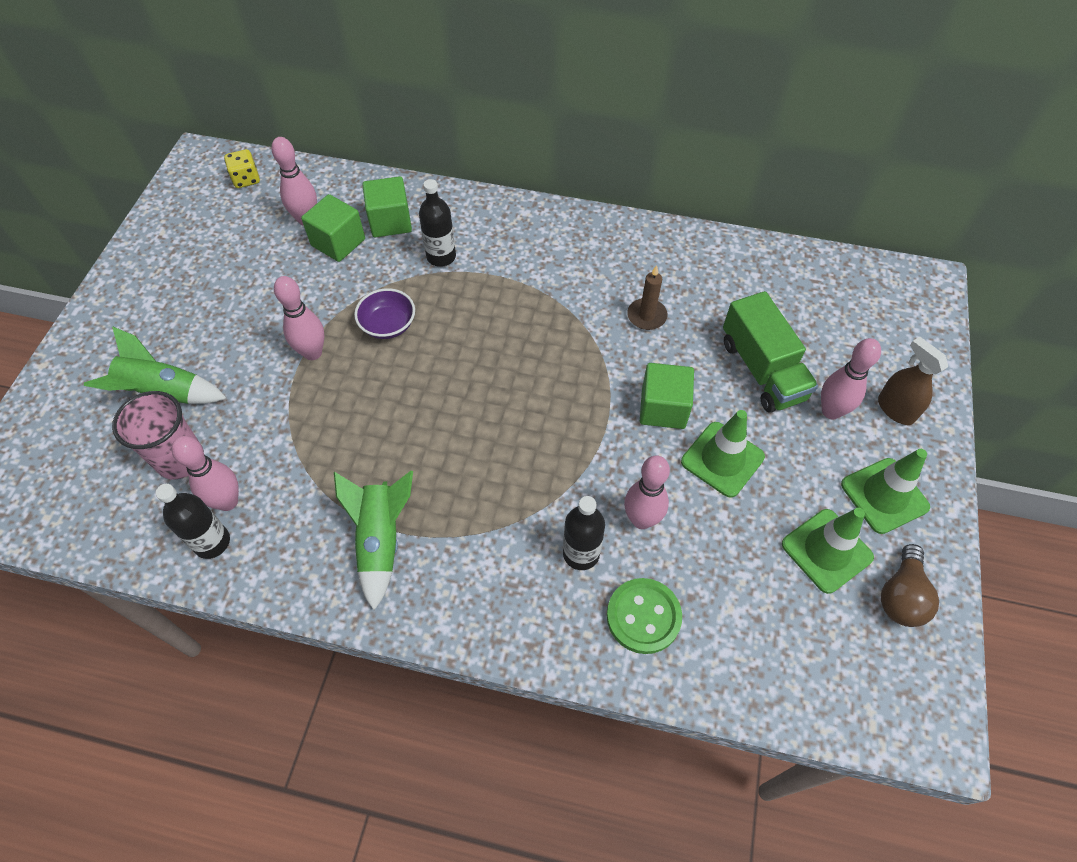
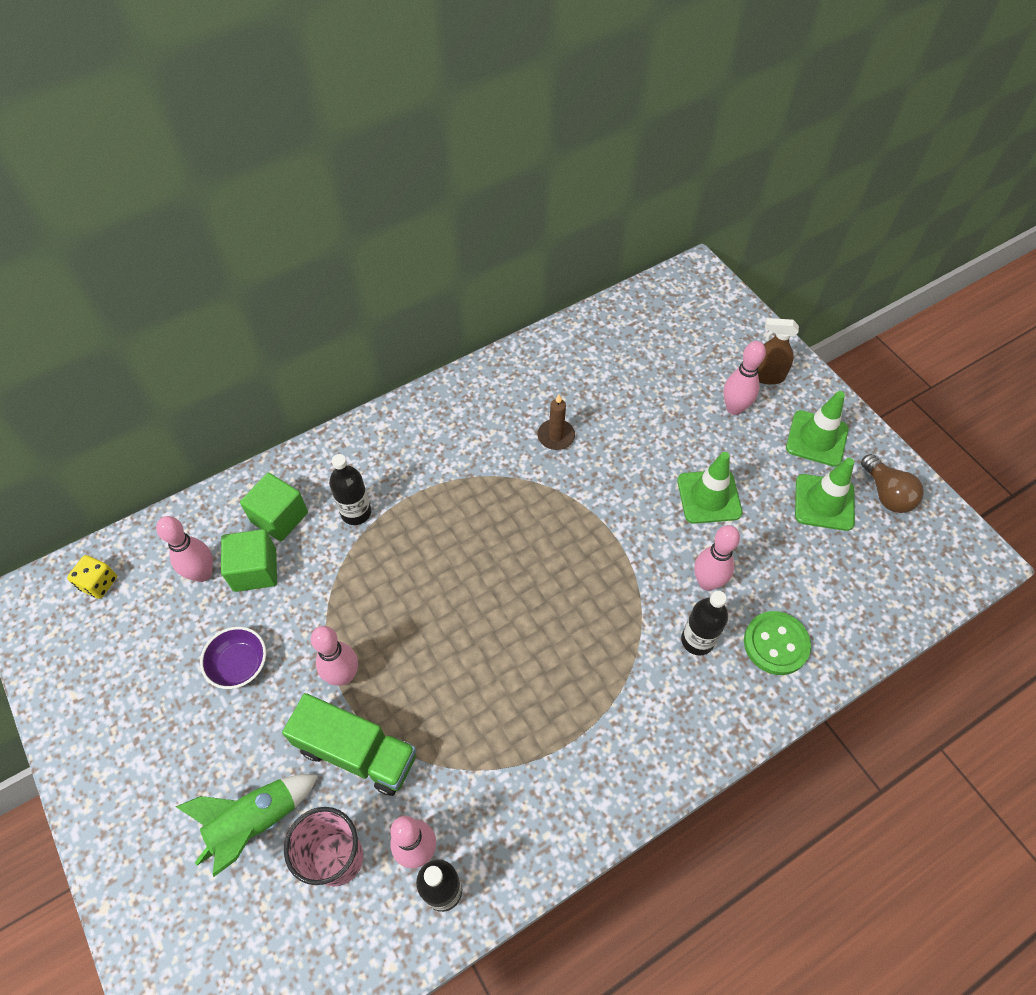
camera: 45 degrees left, 0 degrees up
(381, 540) = (563, 761): green rocket -> none
(388, 325) = (378, 601): purple bowl -> purple bowl (239, 665)
(663, 408) = (637, 494): green cube -> none
(762, 370) = (667, 414): green truck -> green truck (357, 752)

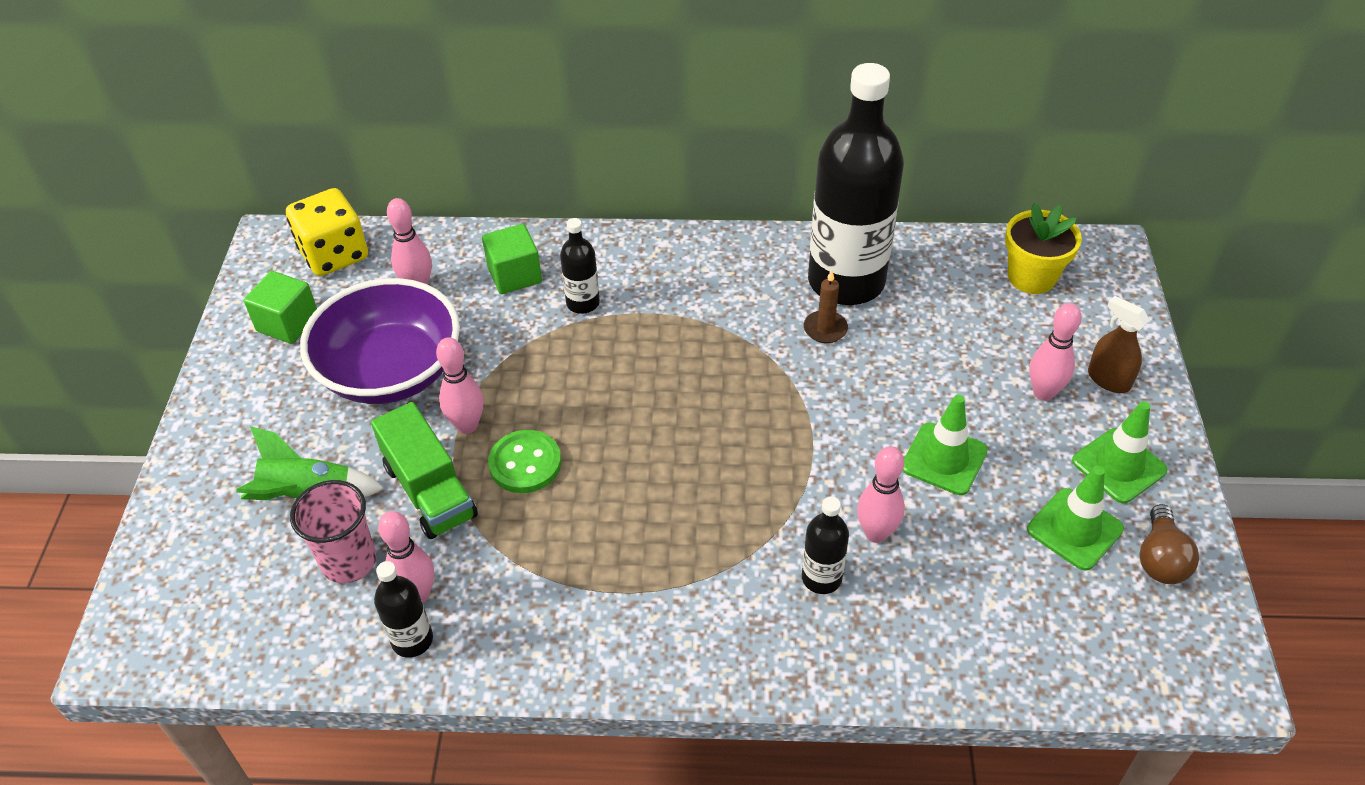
camera: 35 degrees right, 10 degrees down
(99, 583) = (334, 254): yellow dice -> yellow dice, size x1.95
(239, 665) = (391, 371): purple bowl -> purple bowl, size x2.31
(255, 570) = (461, 306): green cube -> green cube (288, 323)
(542, 388) = (846, 281): none -> black bottle
(664, 320) = (1031, 277): none -> yellow flower pot
(776, 644) = (904, 627): green button -> green button (525, 463)

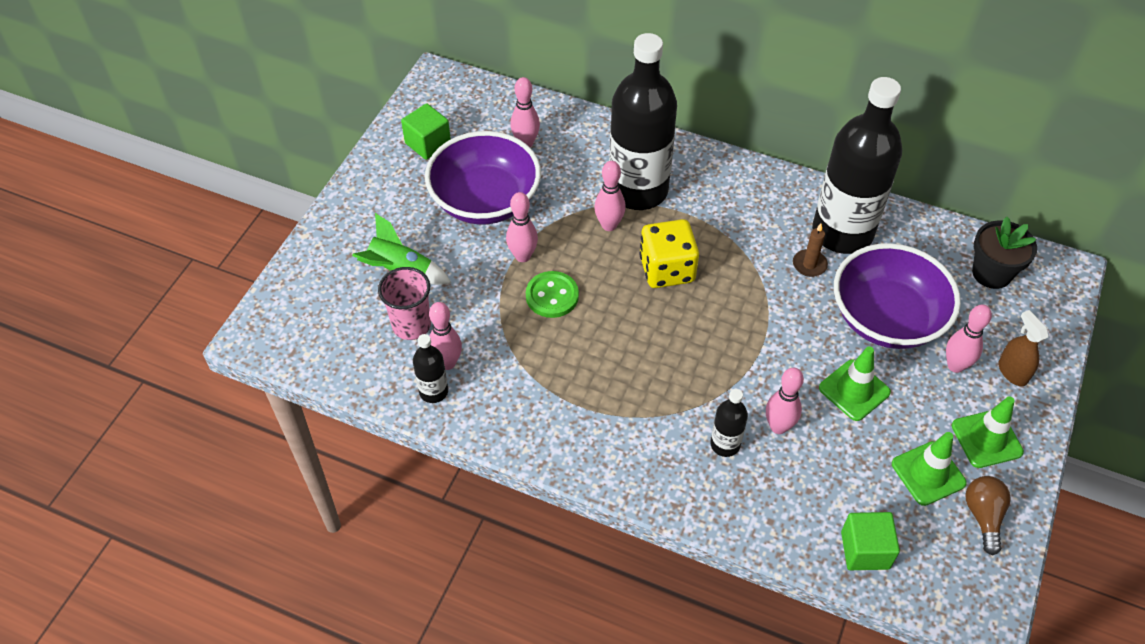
camera: 20 degrees right, 5 degrees up
(334, 254) = (476, 101): yellow dice -> yellow dice (667, 269)
(430, 491) = (481, 294): green truck -> none
(514, 275) = (597, 154): green cube -> green cube (865, 550)
(563, 355) = (609, 225): none -> pink bowling pin
(583, 303) = (638, 190): black bottle -> black bottle, size x2.32
(941, 363) = (886, 318): none -> purple bowl
(1031, 277) = (991, 273): yellow flower pot -> black flower pot
(1160, 559) = (983, 516): brown light bulb -> brown light bulb turned 150 degrees clockwise

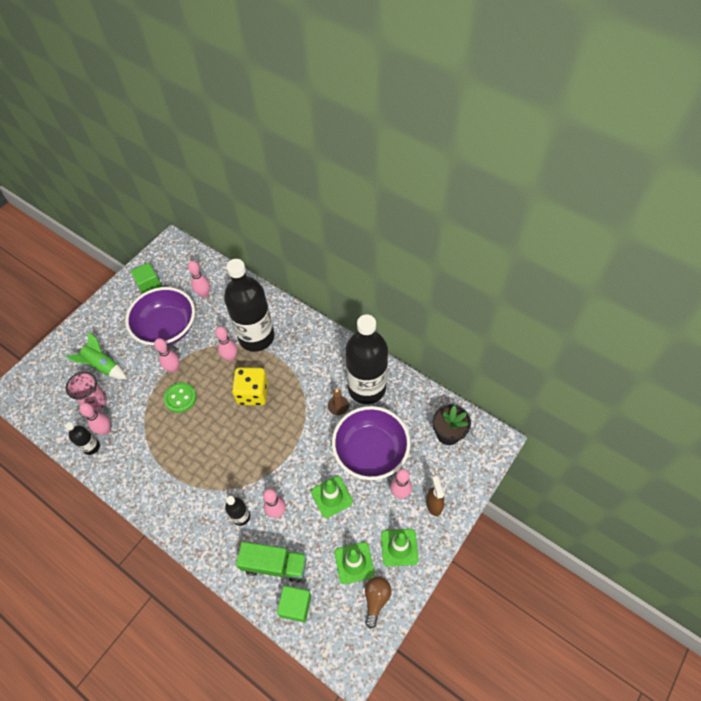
camera: 15 degrees right, 5 degrees up
(807, 500) = (274, 565): none -> green truck

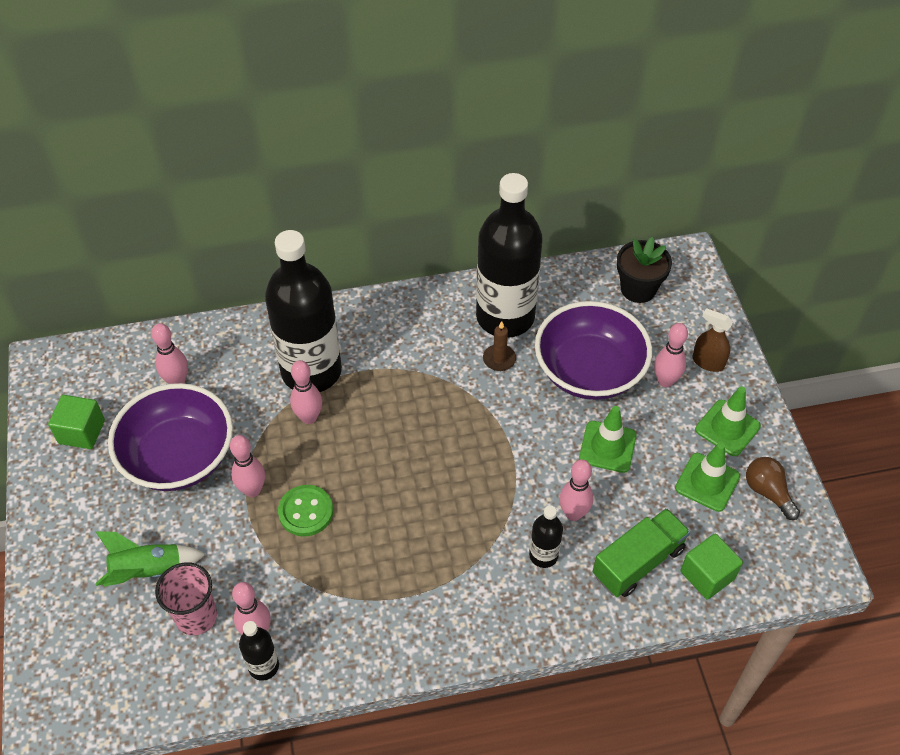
camera: 50 degrees left, 5 degrees down
(252, 393) = (387, 430): yellow dice -> none

